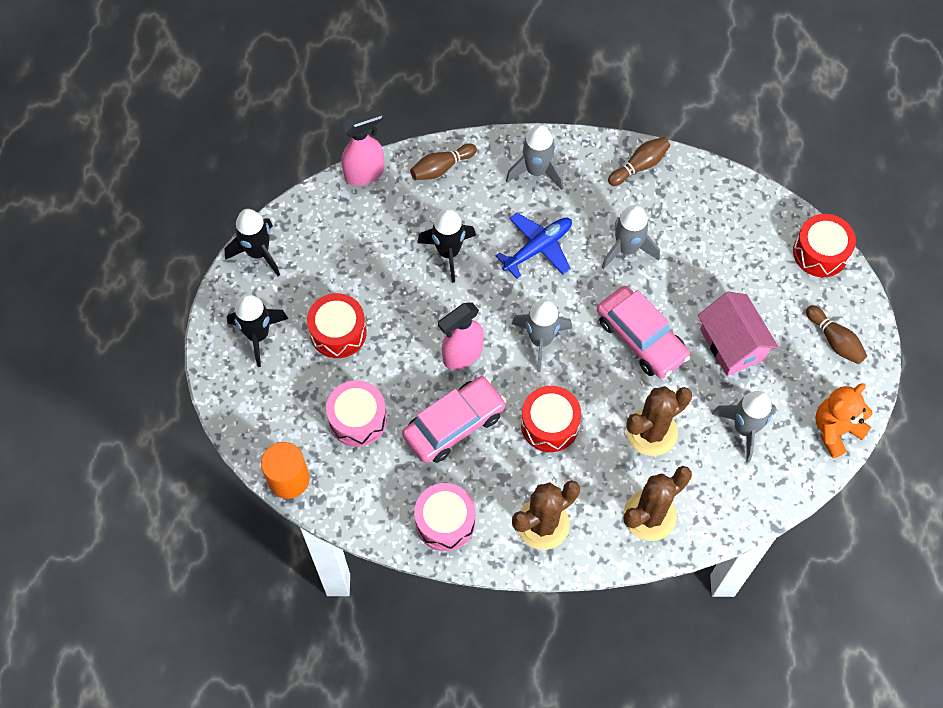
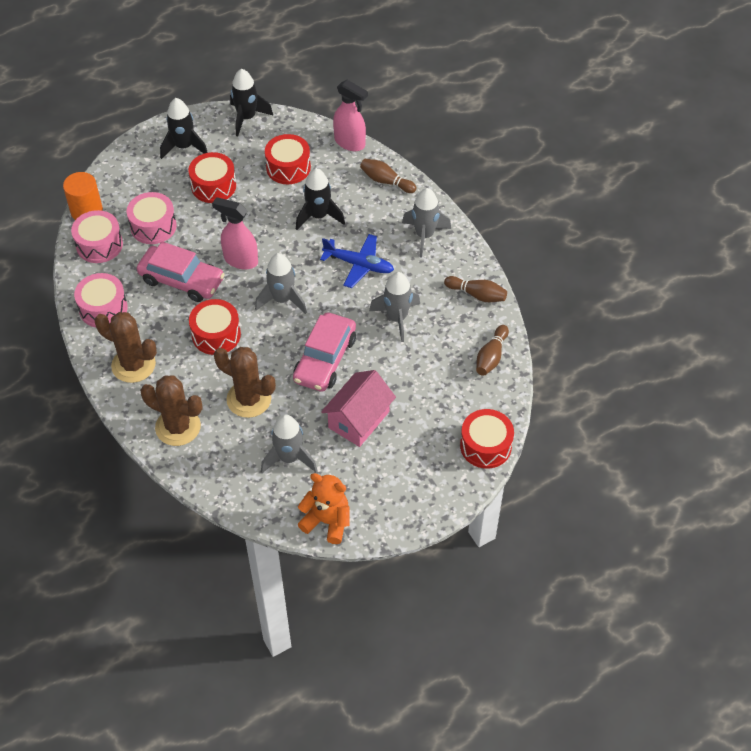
camera: 60 degrees right, 10 degrees down
(349, 487) = (99, 245): none -> pink drum
(360, 248) = (288, 167): none -> red drum
(834, 340) = (409, 488): brown bowling pin -> brown bowling pin (491, 356)

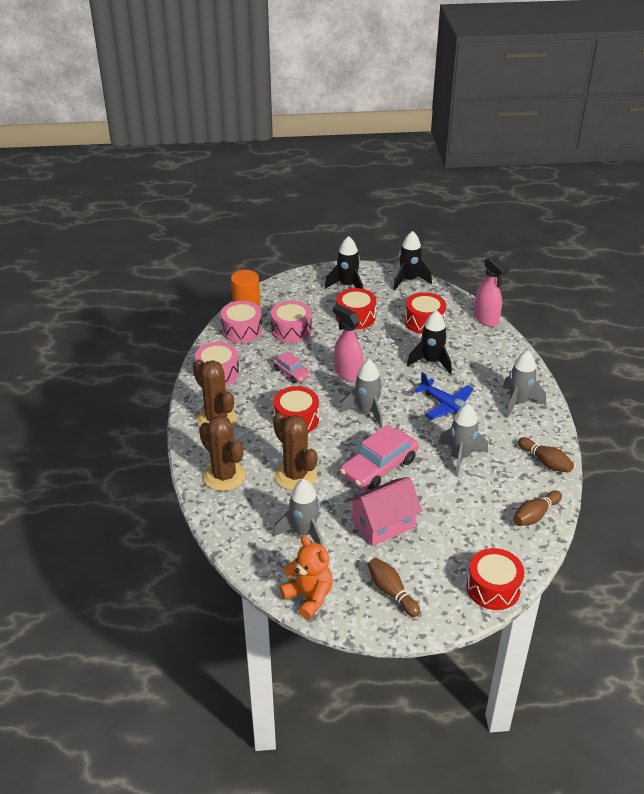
camera: 25 degrees right, 15 degrees down
(182, 280) = (291, 373): pink car -> pink car, size x0.56
(386, 181) = (504, 354): brown bowling pin -> brown bowling pin (391, 592)

